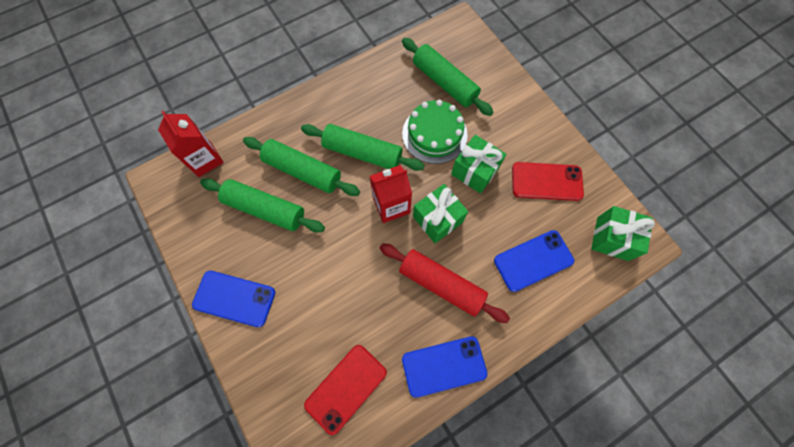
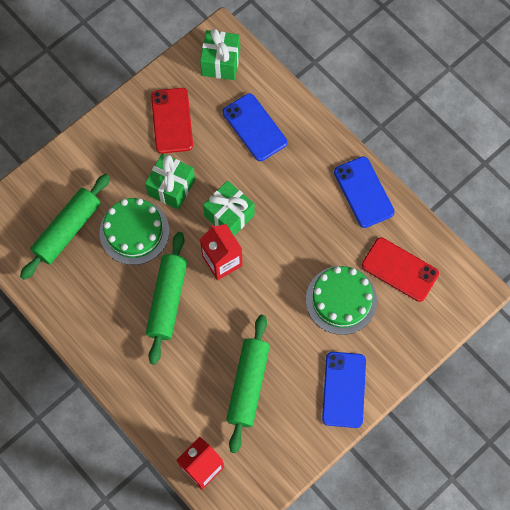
camera: 100 degrees left, 0 degrees up
(303, 171) = (199, 357): green rolling pin -> none
(326, 315) = (341, 300): none -> green cake
(441, 284) = (292, 203): red rolling pin -> none

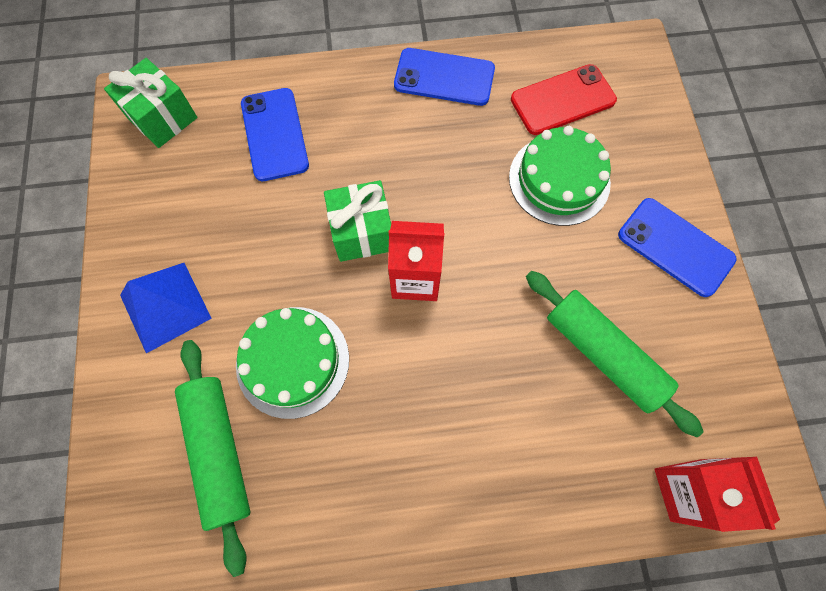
camera: 55 degrees left, 0 degrees up
(119, 149) = (165, 306): none -> blue pyramid
(167, 300) = (420, 381): green rolling pin -> none
(171, 187) = (271, 275): green gift -> none
(172, 121) = (185, 218): red phone -> none
(254, 127) = (274, 134): blue phone -> blue phone turned 75 degrees clockwise

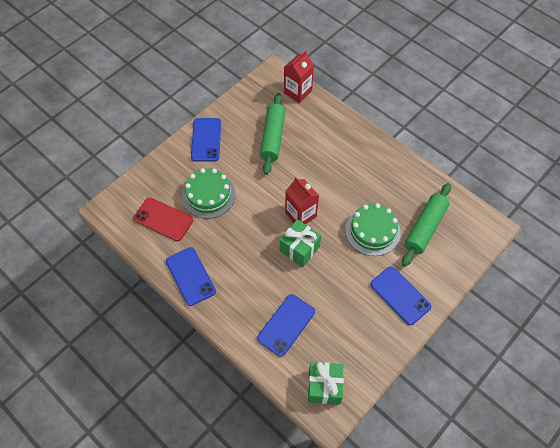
camera: 130 degrees left, 10 degrees down
(165, 306) = (400, 295): blue pyramid -> blue phone

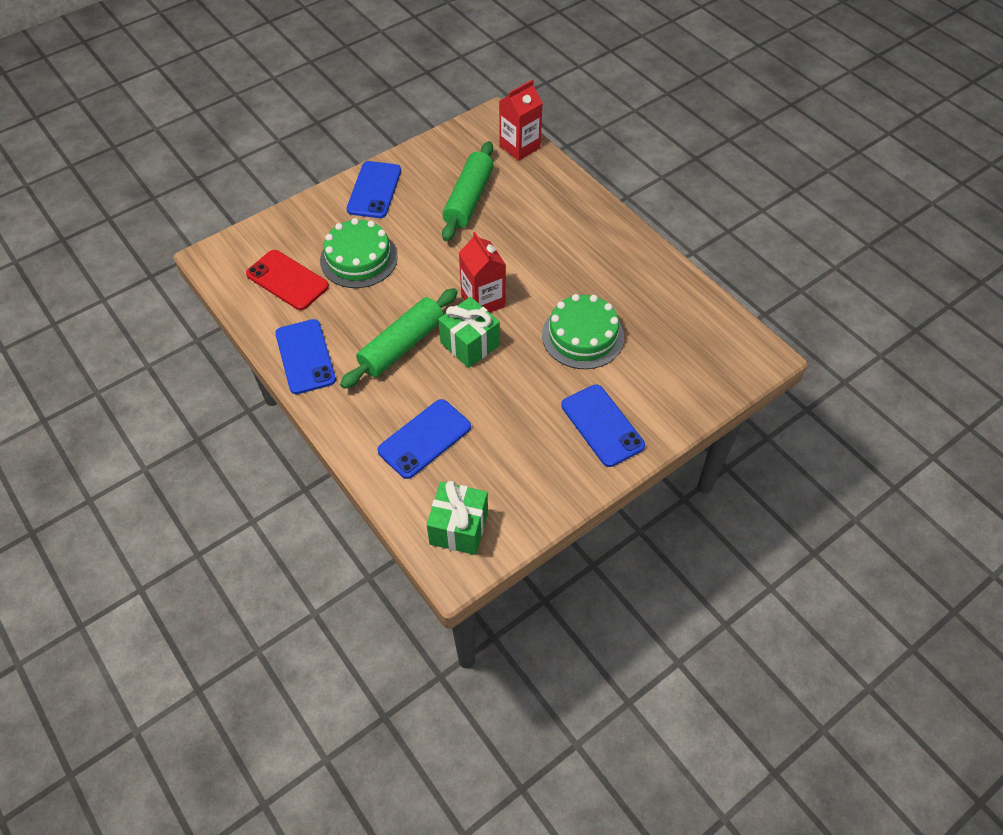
camera: 10 degrees right, 5 degrees down
(425, 228) = (661, 343): green rolling pin -> green rolling pin (402, 345)

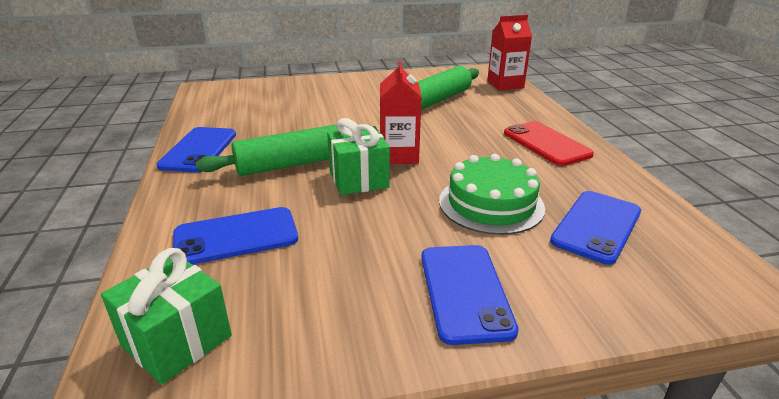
camera: 25 degrees right, 25 degrees down
(287, 280) = (241, 109): red phone -> red phone (546, 144)
(359, 258) = (311, 110): green cake -> none
(374, 190) = (362, 83): blue phone -> blue phone (596, 226)

